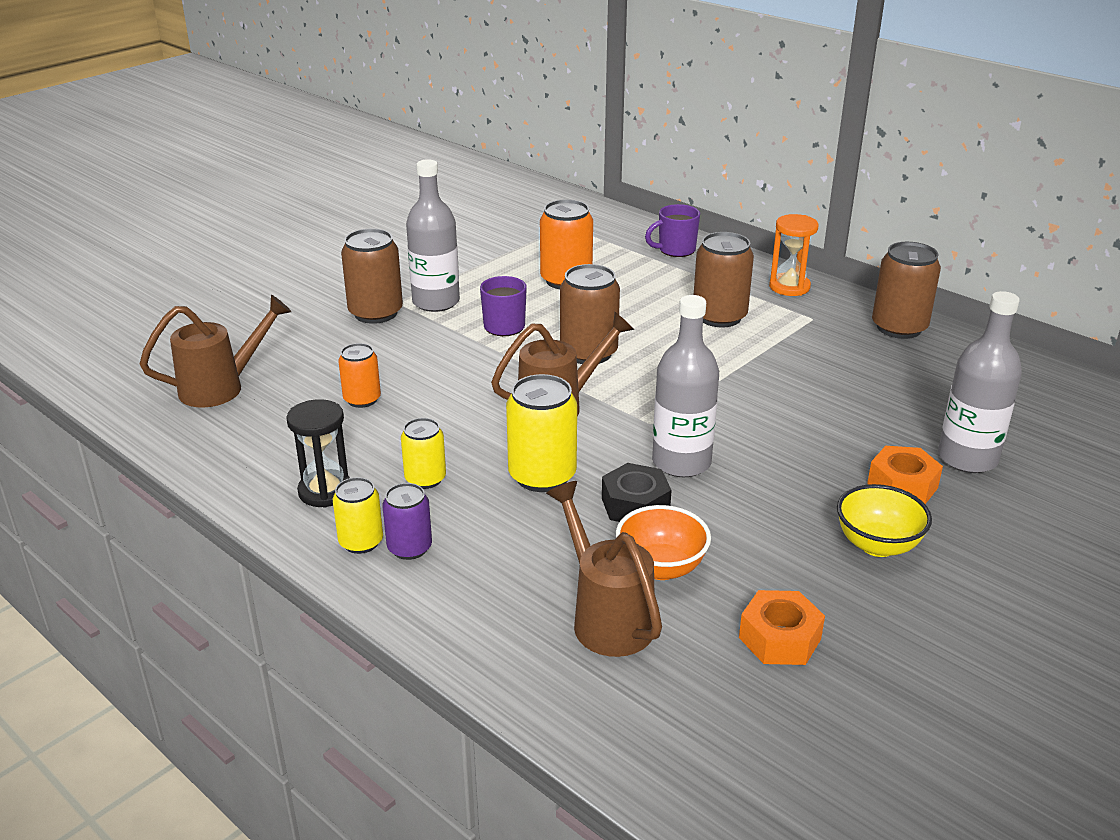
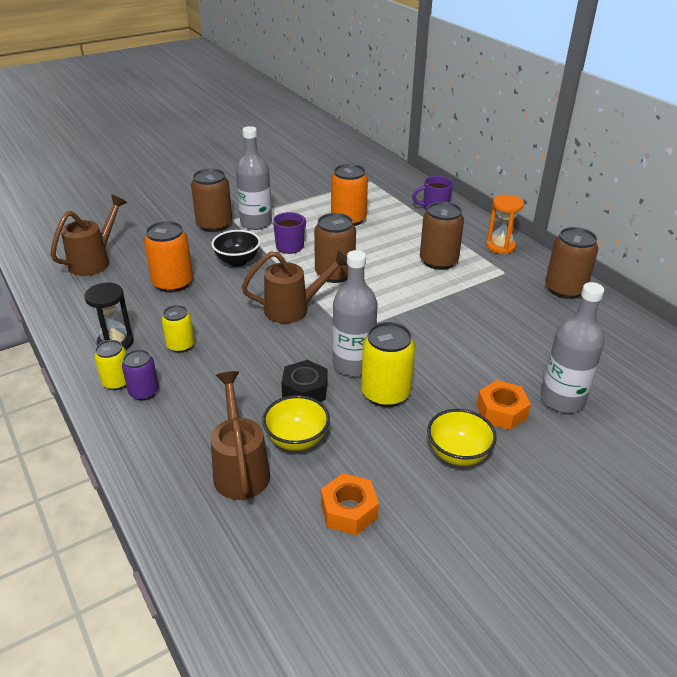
camera: 15 degrees right, 5 degrees up
(222, 387) = (95, 261): brown watering can -> brown watering can turned 45 degrees counterclockwise
(362, 399) = (173, 283): orange can -> orange can, size x1.64
(440, 356) = (237, 261): none -> black bowl
(542, 476) = (255, 357): yellow can -> yellow can (385, 393)
(661, 567) = (296, 439): orange bowl -> yellow bowl

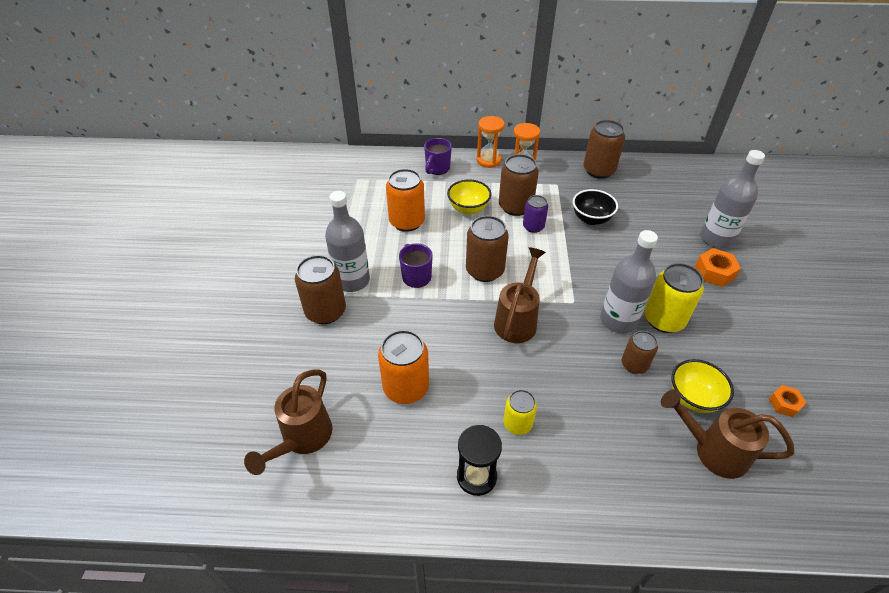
camera: 55 degrees left, 10 degrees up
(95, 261) = (302, 439): brown watering can -> brown watering can turned 135 degrees counterclockwise
(117, 382) = (544, 499): yellow can -> none
(144, 392) = (573, 482): purple can -> purple can (533, 227)
(237, 261) = (408, 323): black bowl -> black bowl (591, 219)
(305, 390) = (634, 364): black nut -> brown can
(349, 511) = (784, 404): orange nut -> orange nut, size x0.64
(458, 454) = (748, 316): yellow bowl -> yellow bowl (468, 208)
(484, 227) = (488, 160): none -> orange hourglass

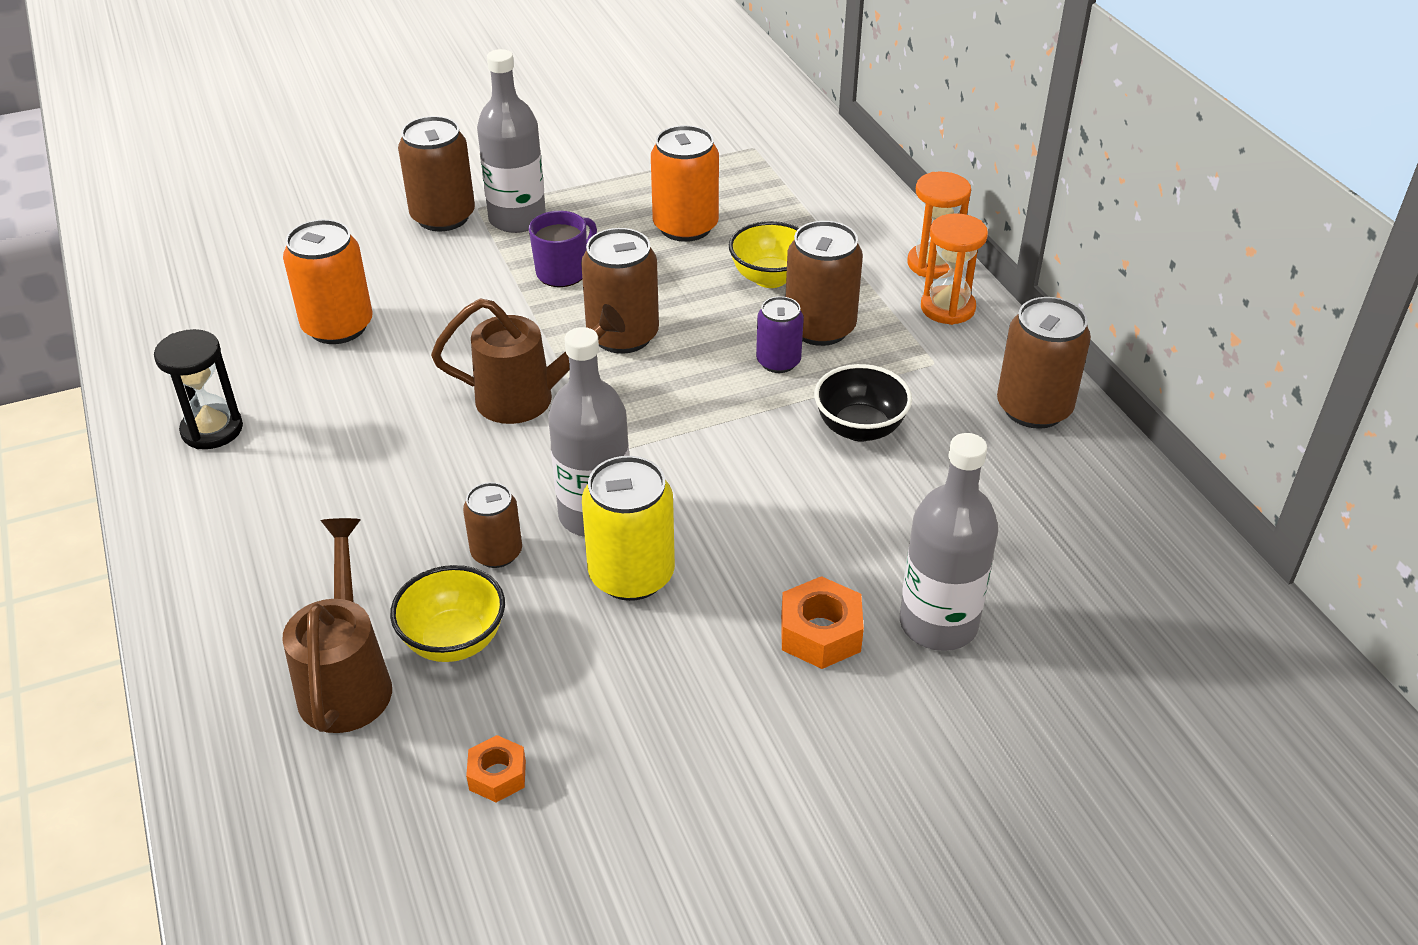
camera: 65 degrees right, 5 degrees down
(302, 439) = (220, 271): brown watering can -> none
(437, 169) = (854, 216): purple mug -> none
(517, 424) = (316, 446): yellow can -> none

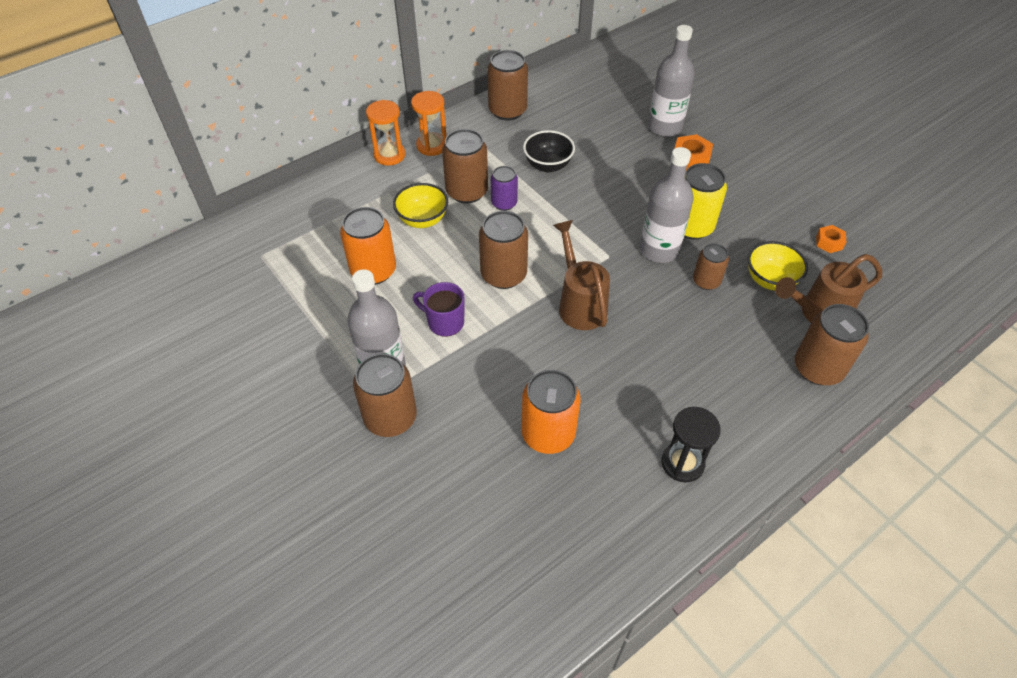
camera: 105 degrees left, 10 degrees up
(246, 631) = (818, 368): none -> brown can

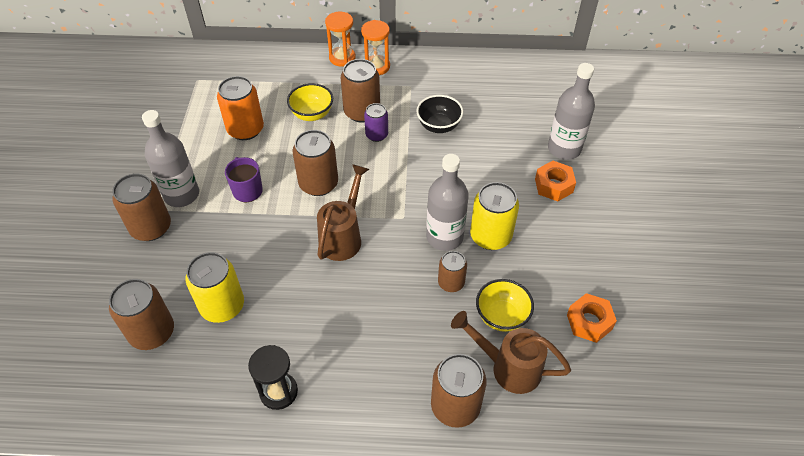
camera: 40 degrees right, 0 degrees up
(507, 111) = (457, 70): brown can -> brown can (152, 332)
(548, 434) = (222, 306): orange can -> yellow can
(829, 242) = (589, 322): orange nut -> orange nut, size x1.57

